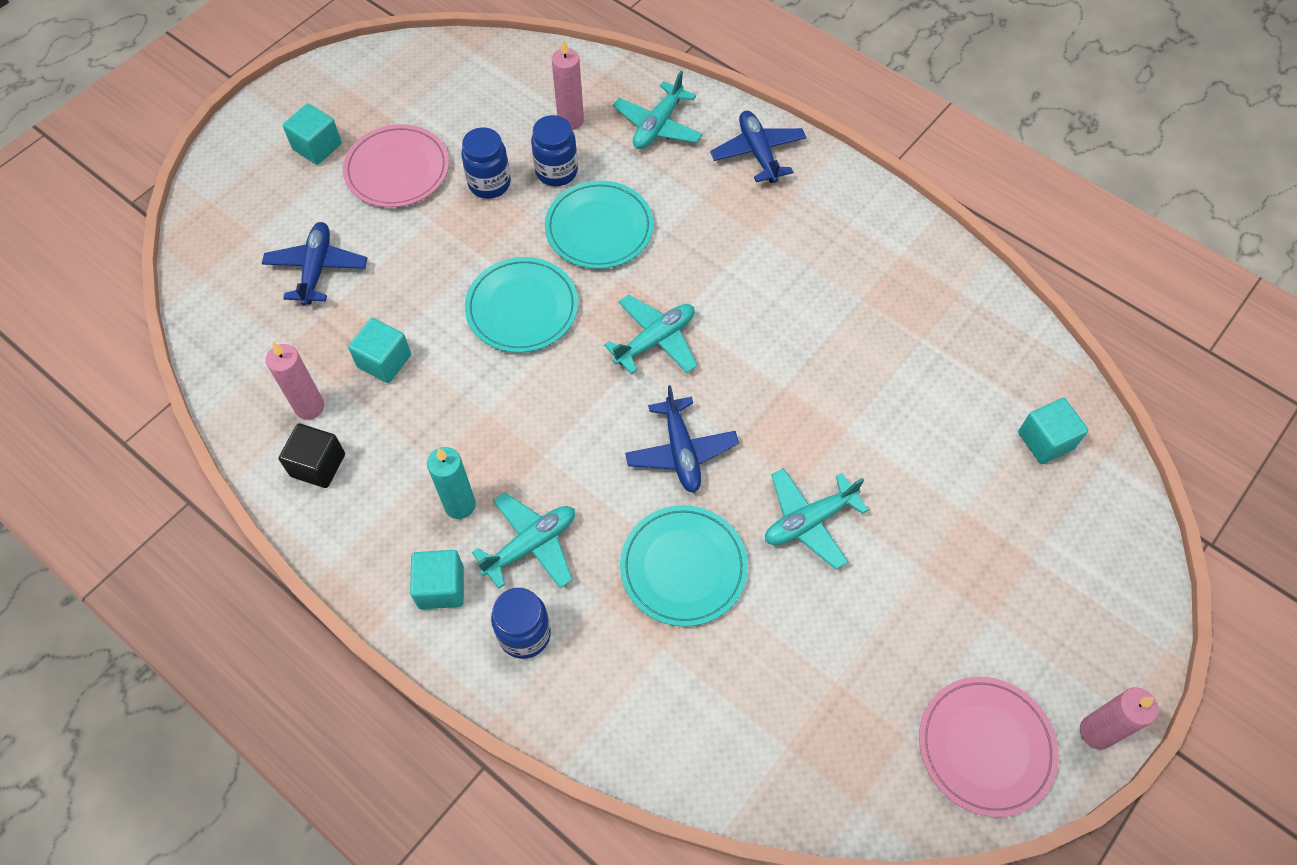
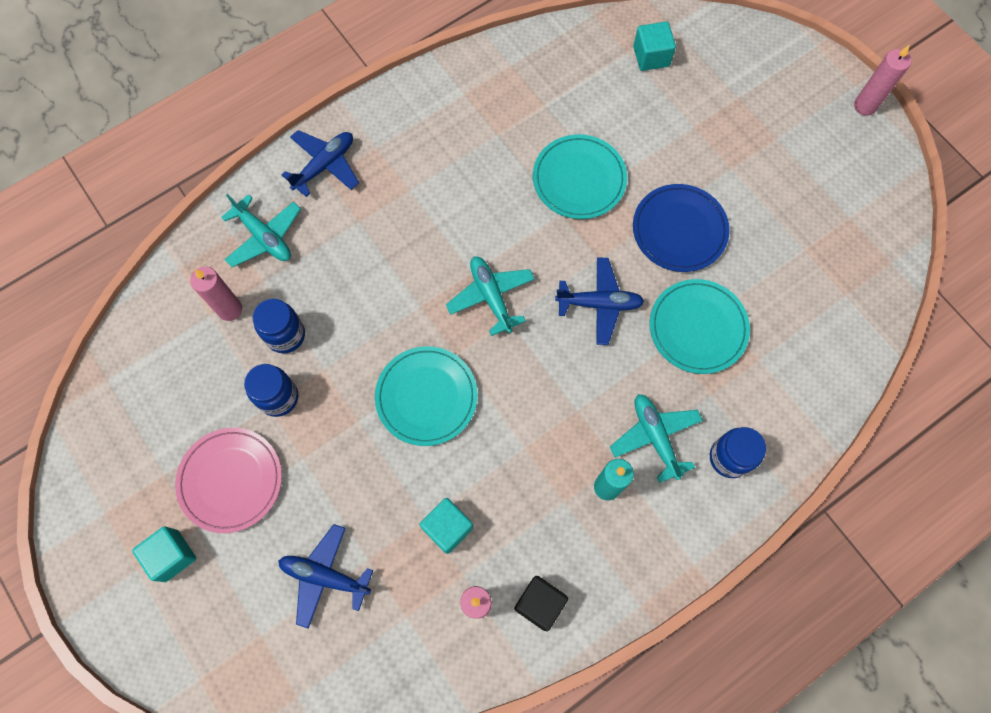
camera: 75 degrees left, 10 degrees up
(441, 587) = (677, 515): turquoise cube -> none
(599, 228) = (362, 313): turquoise plate -> turquoise plate (579, 179)
(758, 153) = (324, 165): blue plane -> blue plane turned 135 degrees clockwise
(809, 521) = (679, 230): turquoise plane -> blue plate
(985, 746) = (864, 173): pink plate -> none

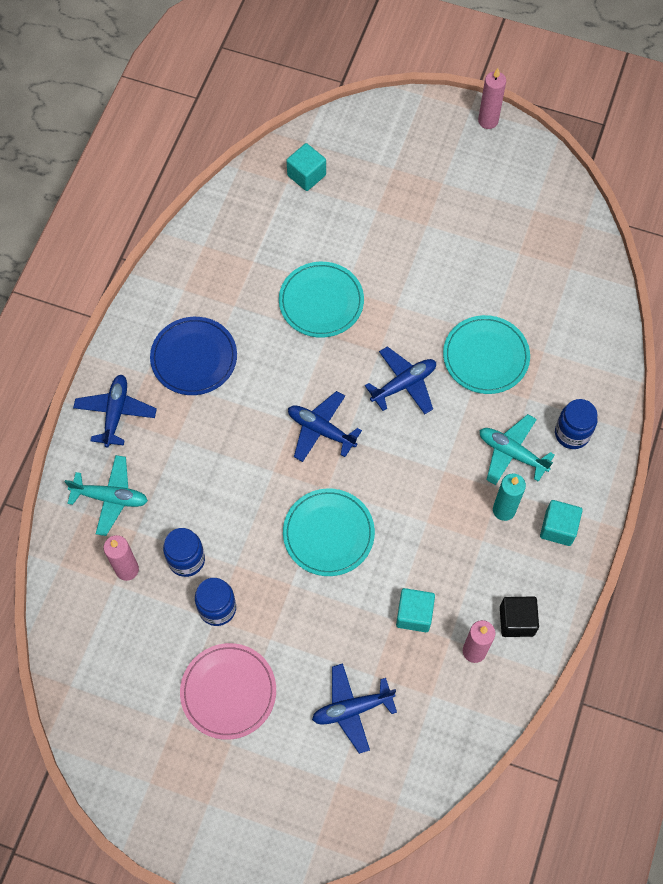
camera: 35 degrees left, 5 degrees down
(172, 555) = (226, 775): turquoise cube -> turquoise cube (558, 528)
(491, 297) = (321, 430): turquoise plane -> blue plane
(679, 230) = (422, 294): blue plate -> blue plate (194, 358)

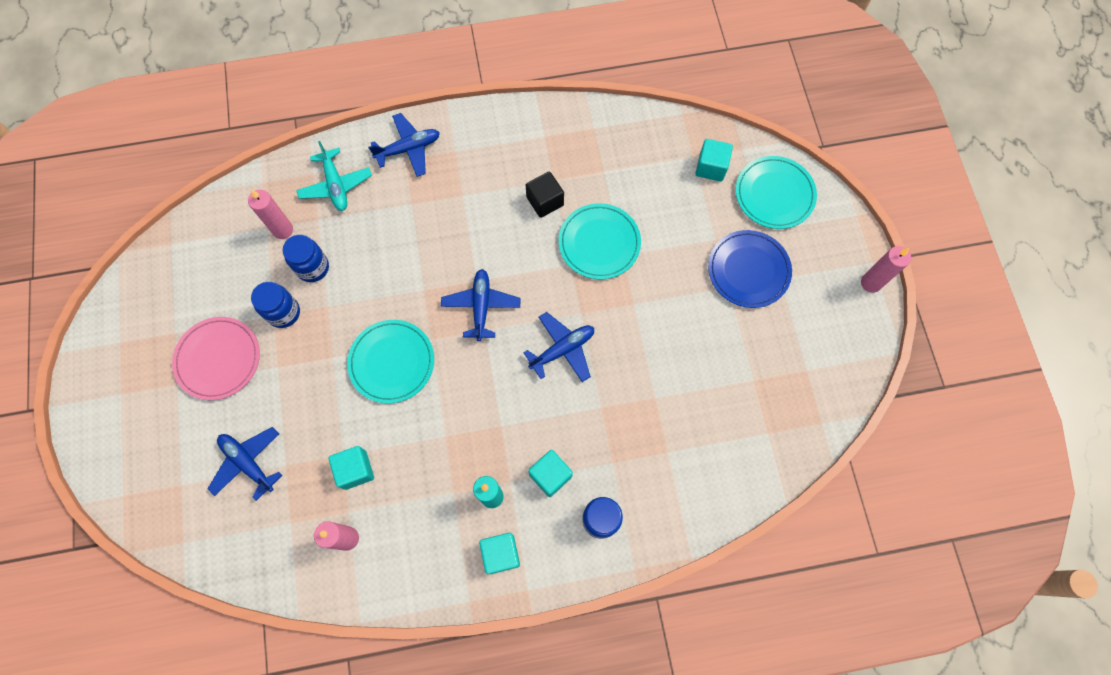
camera: 60 degrees right, 5 degrees up
(194, 358) = (489, 177): blue plate -> blue plate (748, 270)
(404, 384) = (562, 349): blue plane -> blue plane turned 60 degrees counterclockwise
(485, 356) = (631, 404): turquoise plate -> turquoise plate (774, 194)
(512, 453) = (550, 475): turquoise plane -> turquoise cube
(516, 621) = (393, 561): black cube -> black cube (545, 201)

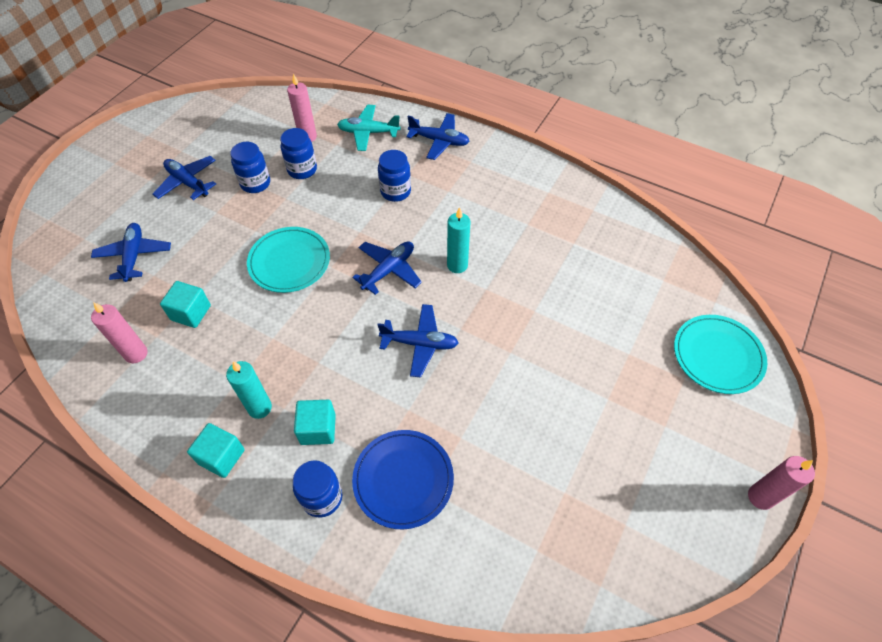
camera: 40 degrees right, 15 degrees down
(218, 359) = (188, 183): pink plate -> blue plane
(336, 185) = (368, 132): turquoise plane -> turquoise plane turned 75 degrees clockwise
(418, 228) = (395, 191): none -> blue jar
(531, 260) = (457, 265): none -> turquoise candle
(545, 201) = (507, 233): black cube -> none
(599, 243) = (523, 289): turquoise plate -> none
(711, 167) = (673, 298): turquoise cube -> none
(748, 270) = (639, 398): blue plate -> blue plate (403, 479)

